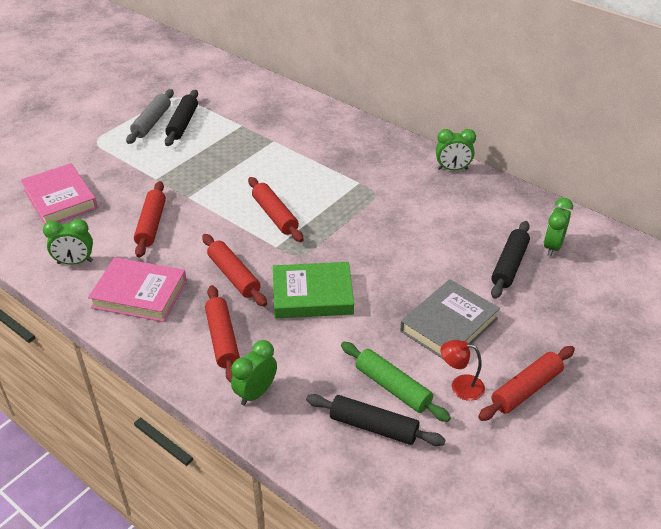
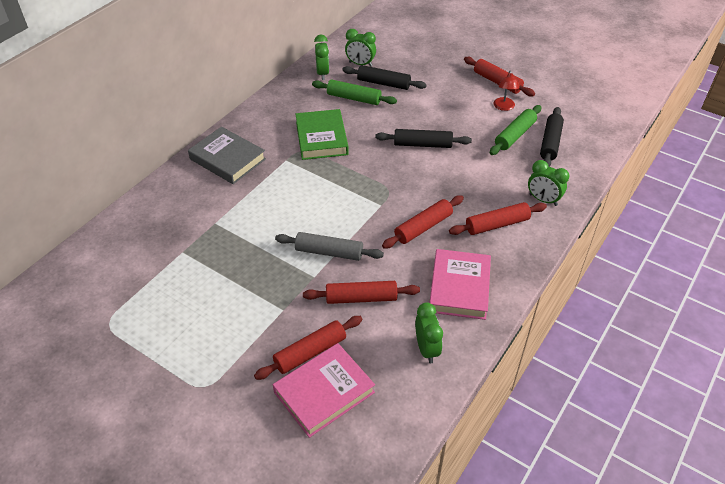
camera: 95 degrees left, 5 degrees up
(152, 122) = (167, 336): grey rolling pin -> grey rolling pin (329, 252)
(182, 123) = (173, 305): black rolling pin -> black rolling pin (422, 144)
(275, 215) = (338, 209): red rolling pin -> red rolling pin (310, 352)
(312, 295) = (436, 178): green book -> green book (321, 138)
(449, 325) = (450, 111): grey book -> grey book (227, 159)
(452, 169) = (266, 107): green clock -> green clock (322, 73)
(473, 236) = (353, 98): none -> green rolling pin

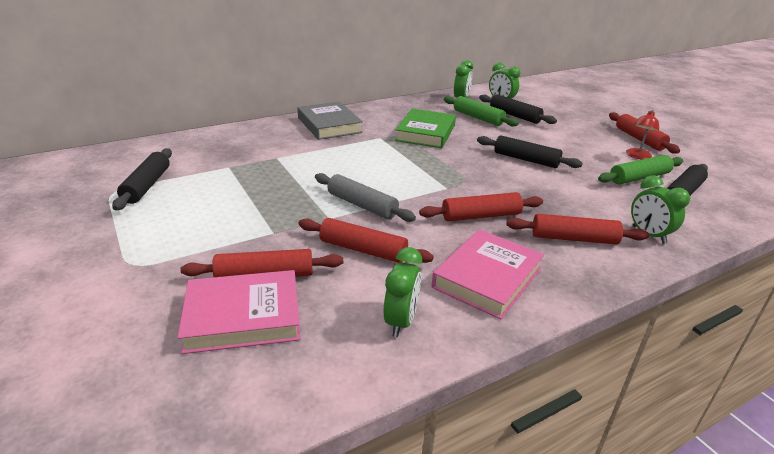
camera: 25 degrees right, 15 degrees down
(131, 304) = (147, 186): none -> black rolling pin

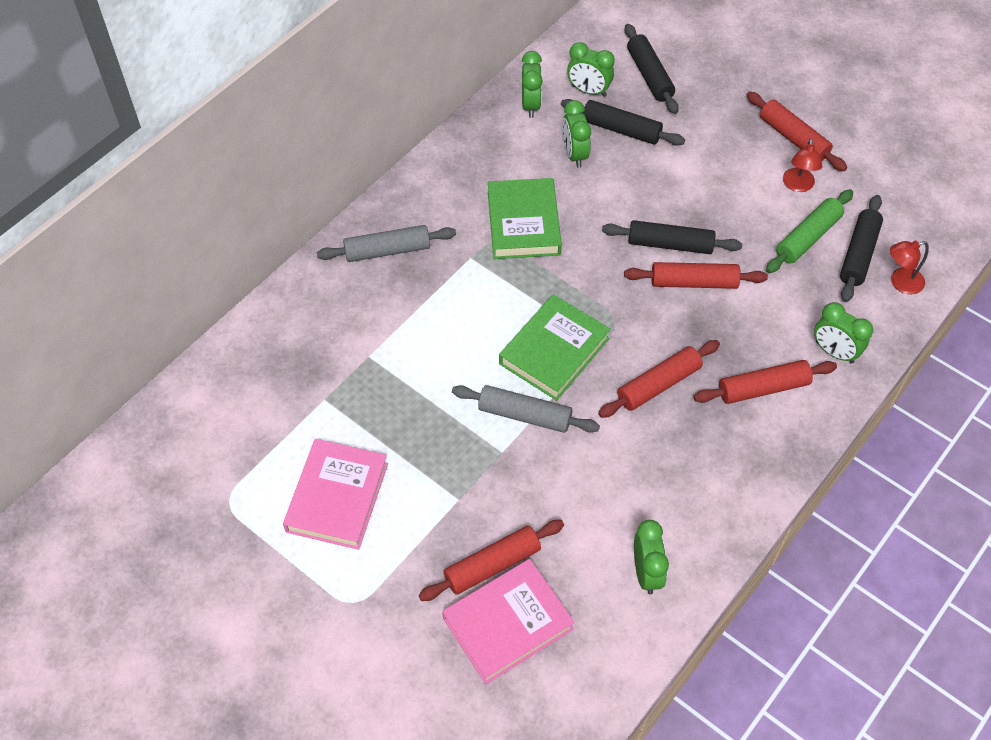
camera: 20 degrees left, 25 degrees up
(147, 186) = (258, 475): black rolling pin -> black rolling pin (650, 75)
(329, 125) = (387, 250): grey book -> grey rolling pin
(363, 250) = (564, 489): red rolling pin -> red rolling pin (694, 282)
(408, 183) = (554, 351): none -> green book
(478, 118) = (574, 154): green rolling pin -> green clock
(487, 278) = (699, 484): pink book -> pink book (337, 497)
(720, 213) = (900, 282): none -> red lamp

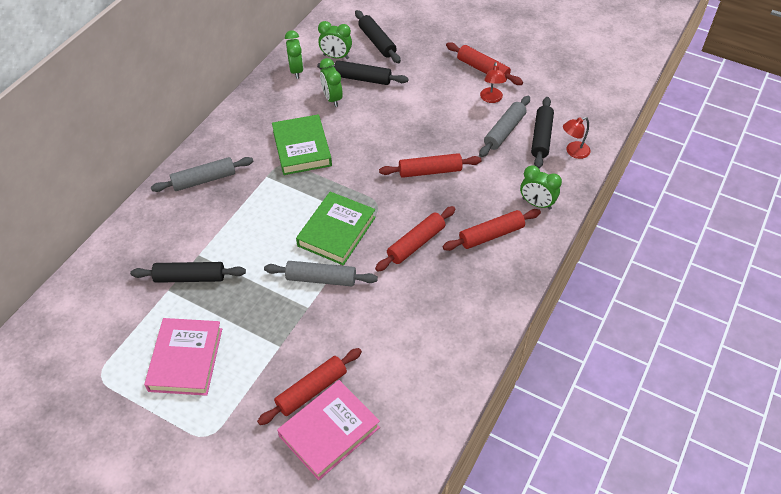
camera: 10 degrees left, 5 degrees down
(646, 573) = (428, 377): green clock -> none
(670, 244) = (409, 148): black rolling pin -> black rolling pin (190, 278)
(808, 238) = (504, 131): green rolling pin -> grey rolling pin

